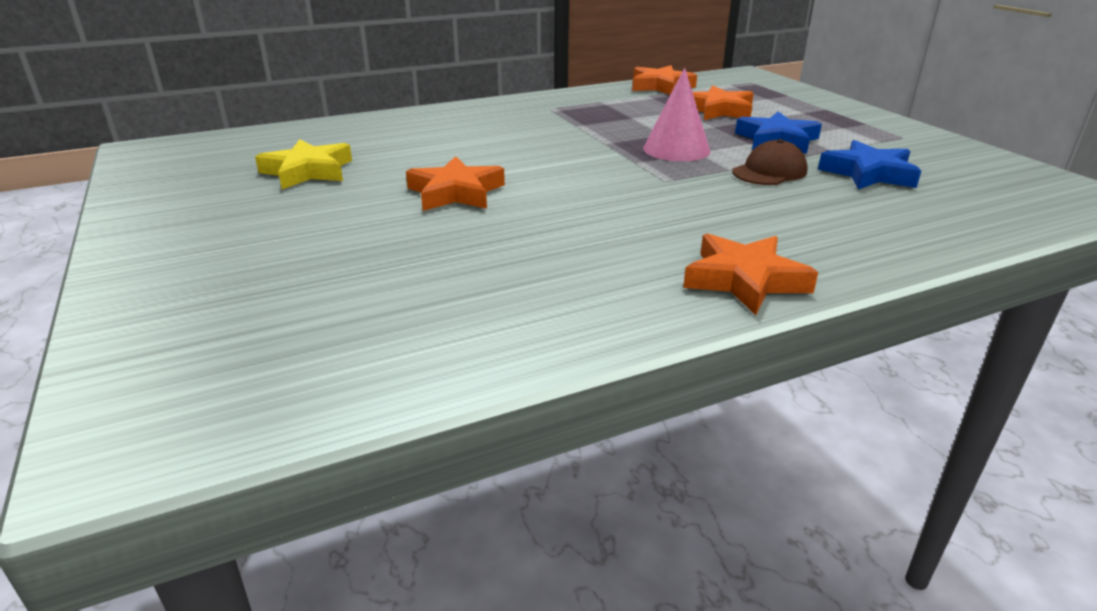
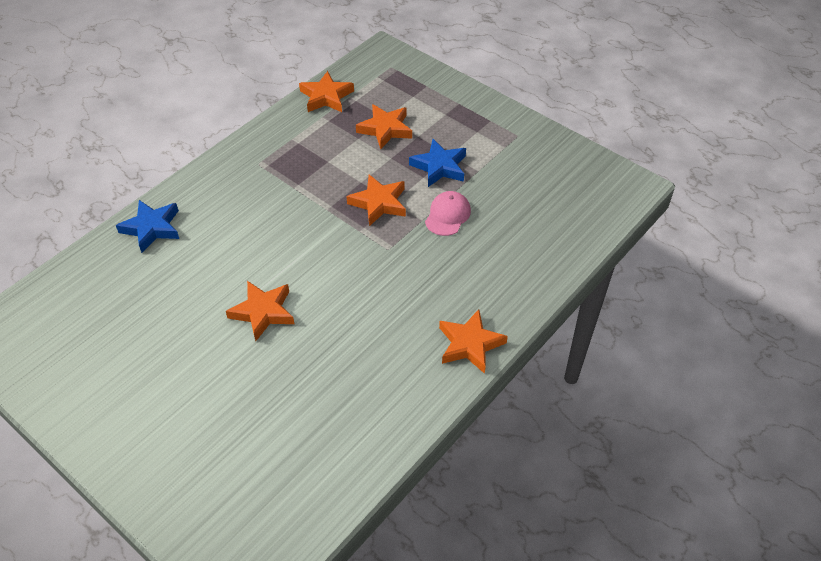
camera: 25 degrees left, 20 degrees up
(308, 171) = (141, 321): yellow star -> none
(676, 149) = (379, 203): pink cone -> orange star
(769, 171) = (447, 215): brown cap -> pink cap
(868, 173) = (506, 198): blue star -> blue star (152, 228)

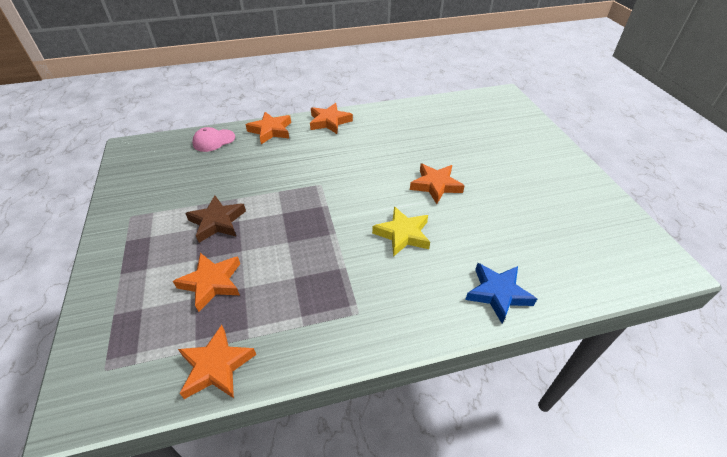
camera: 145 degrees left, 5 degrees down
(263, 238) = (403, 234): none -> yellow star
(379, 203) = (293, 217): orange star -> orange star (271, 131)
(439, 167) = (217, 222): blue star -> brown star
(447, 215) = (258, 185): pink cap -> pink cap (214, 140)

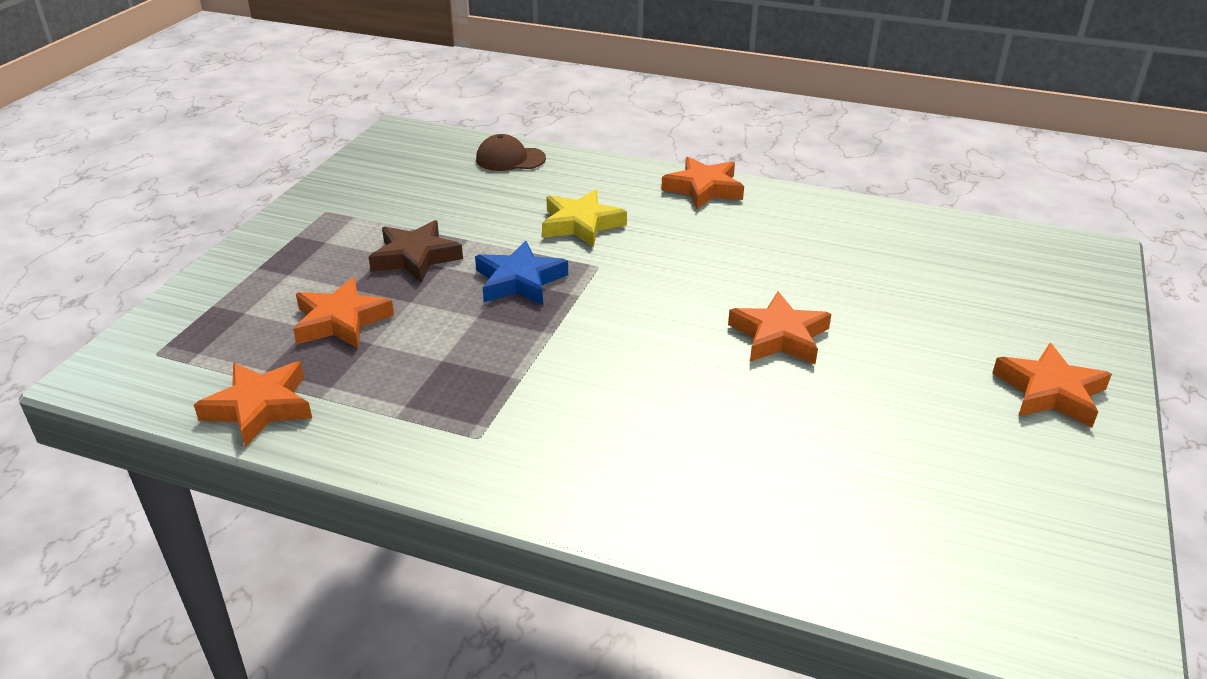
camera: 35 degrees right, 10 degrees down
(214, 140) = (510, 159): pink cap -> brown cap
(271, 131) = (601, 172): orange star -> orange star (1050, 392)
(403, 234) = (648, 376): yellow star -> yellow star (581, 224)
(498, 293) = (708, 516): blue star -> blue star (519, 281)

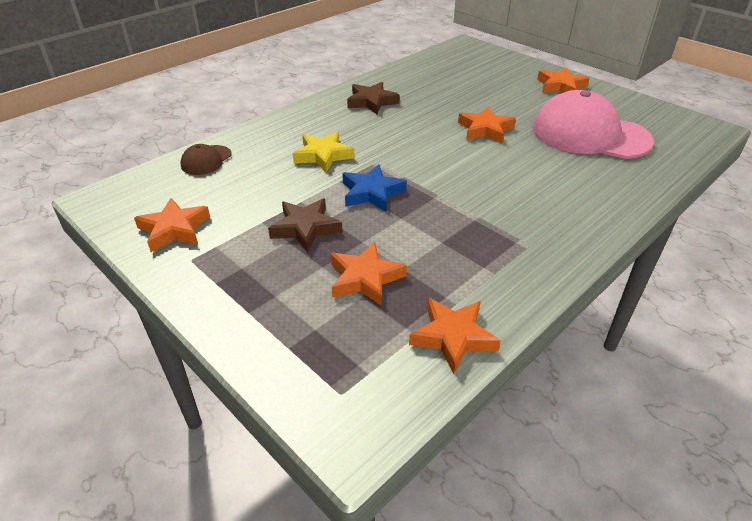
camera: 65 degrees left, 5 degrees up
(703, 189) = (321, 108): orange star -> orange star (174, 229)
(762, 220) = (371, 102): none -> brown star
(879, 456) = (590, 134): none -> pink cap

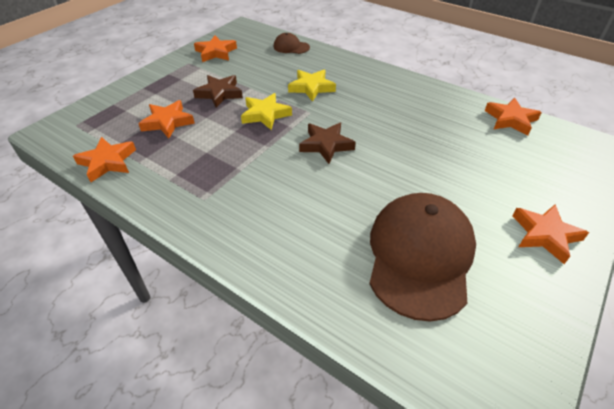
camera: 80 degrees right, 5 degrees up
(371, 102) = (411, 99): brown star -> brown star (326, 145)
(371, 192) = (265, 114): blue star -> yellow star
(485, 129) = (392, 170): orange star -> orange star (510, 120)
(590, 134) = (420, 256): pink cap -> brown cap

